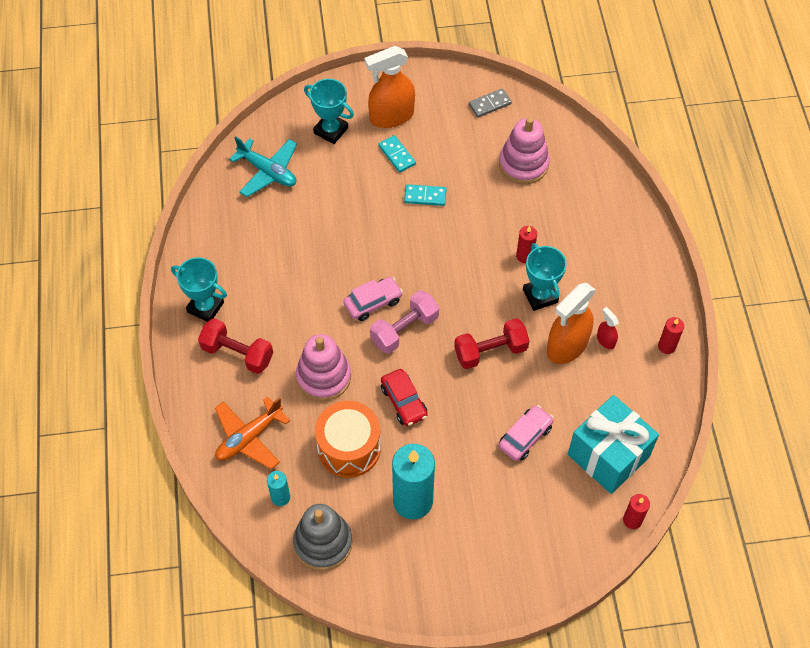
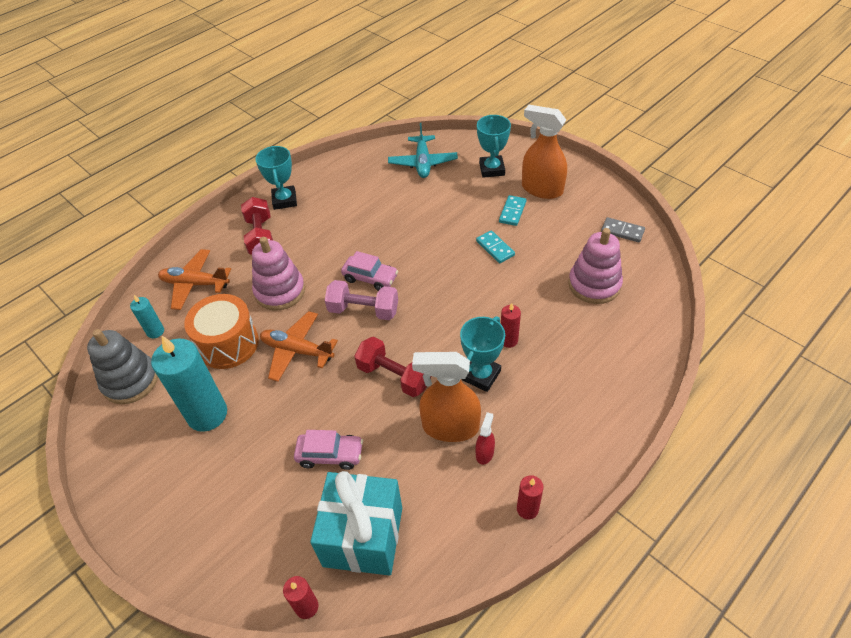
camera: 55 degrees right, 10 degrees down
(404, 402) = (297, 350): red car -> orange plane

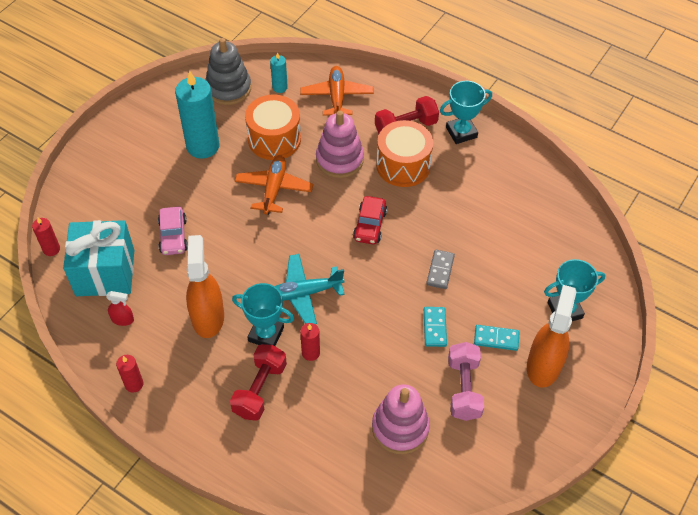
camera: 75 degrees right, 5 degrees up
(307, 245) = (403, 165): none -> orange drum
(363, 310) = (328, 228): pink dumbbell -> pink dumbbell (464, 388)
(370, 278) = (369, 225): pink car -> red car
(394, 376) = (256, 266): red dumbbell -> red dumbbell (260, 389)
(423, 163) = (556, 240): turquoise plane -> turquoise plane (304, 293)
(484, 453) = (184, 346): red spray bottle -> red spray bottle (123, 319)
(495, 248) = (434, 327): turquoise domino -> turquoise domino turned 45 degrees counterclockwise
(622, 231) = (491, 456): grey domino -> grey domino (440, 270)

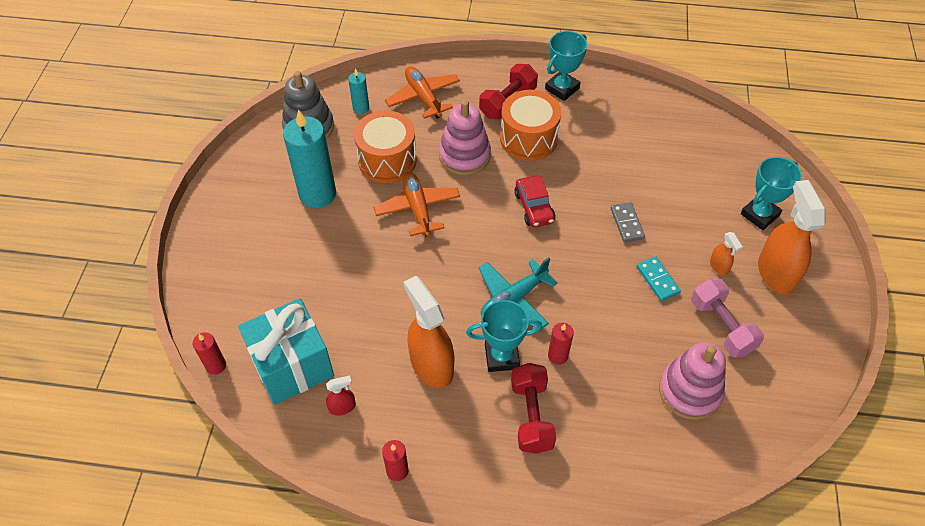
camera: 25 degrees left, 0 degrees up
(173, 236) = (343, 297): pink car -> none
(496, 339) = (719, 266): turquoise domino -> orange spray bottle

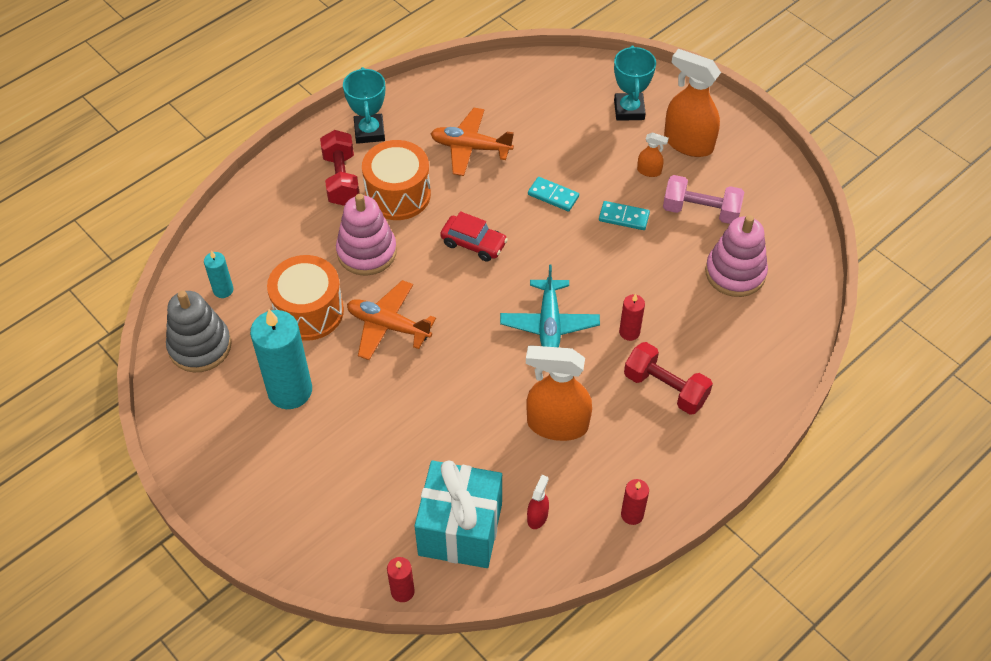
camera: 50 degrees left, 0 degrees up
(423, 97) = (265, 234): orange plane -> orange plane (470, 147)
(501, 357) = (595, 370): turquoise trophy -> none
(627, 223) = (553, 195): grey domino -> turquoise domino

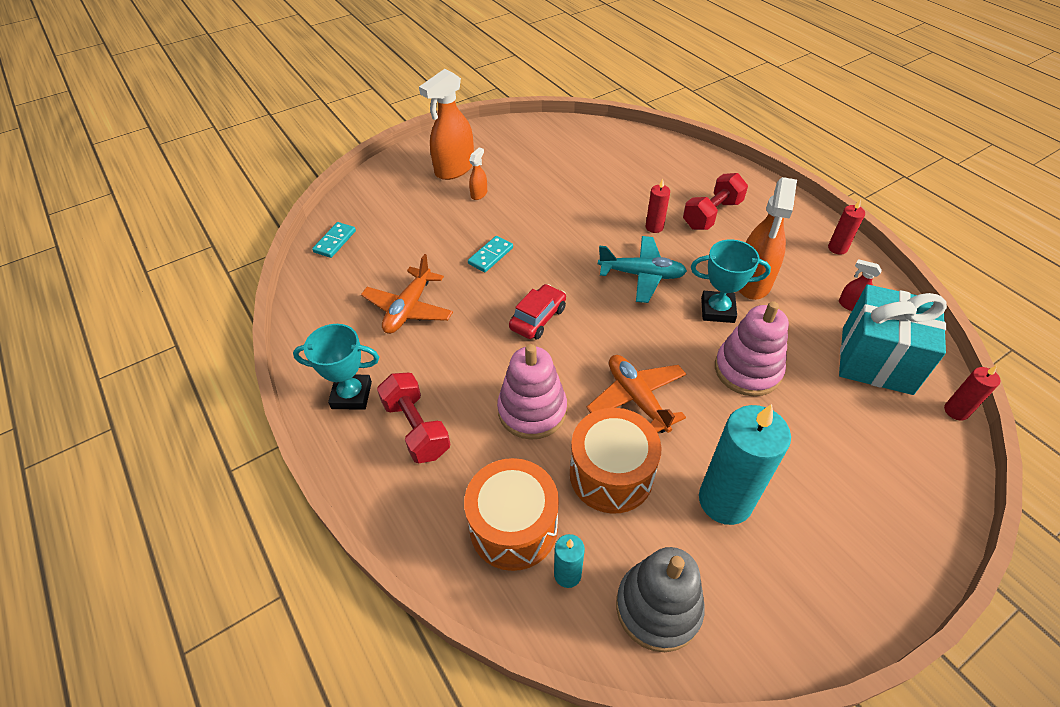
camera: 80 degrees left, 5 degrees down
(341, 179) = (416, 428): red dumbbell -> red dumbbell turned 60 degrees clockwise
(388, 326) = (637, 398): orange plane -> orange plane turned 120 degrees clockwise
(398, 194) = (456, 375): orange drum -> orange drum (513, 527)
(623, 217) = (527, 215): turquoise domino -> turquoise domino (335, 241)
(629, 110) = (402, 196): turquoise trophy -> turquoise trophy (717, 310)
(700, 211) = (531, 172): pink dumbbell -> none
(735, 273) = (598, 163): pink stacking toy -> pink stacking toy (747, 370)

